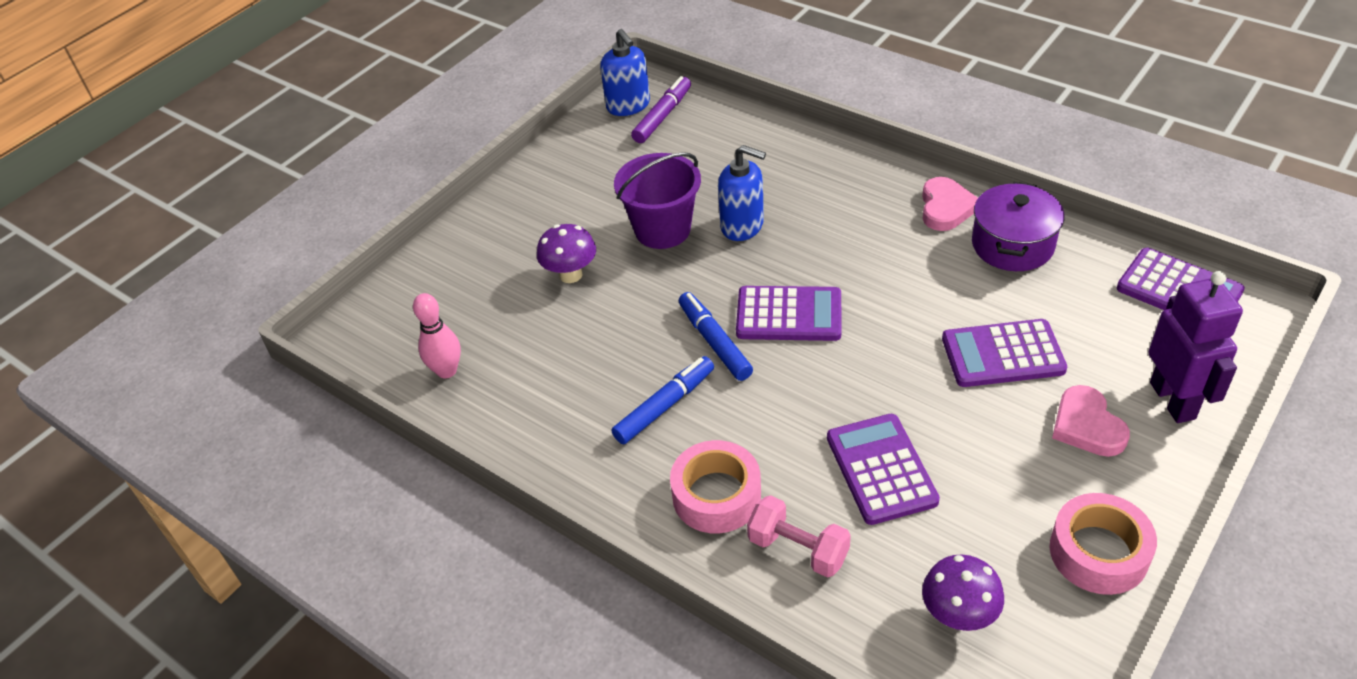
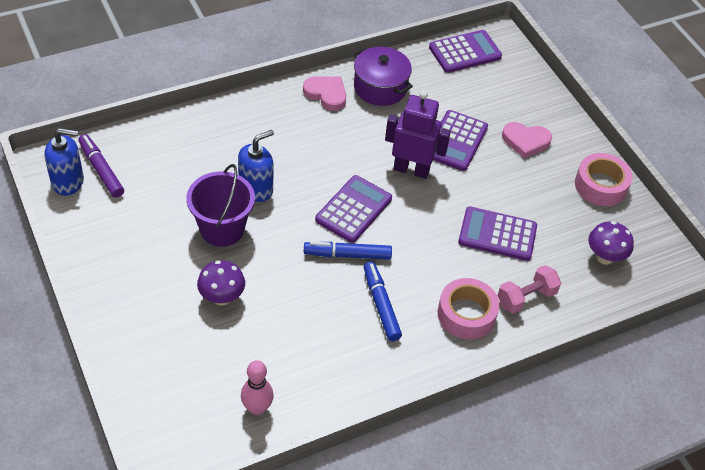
camera: 70 degrees left, 5 degrees up
(1173, 400) = (532, 102): purple robot -> purple robot (411, 169)

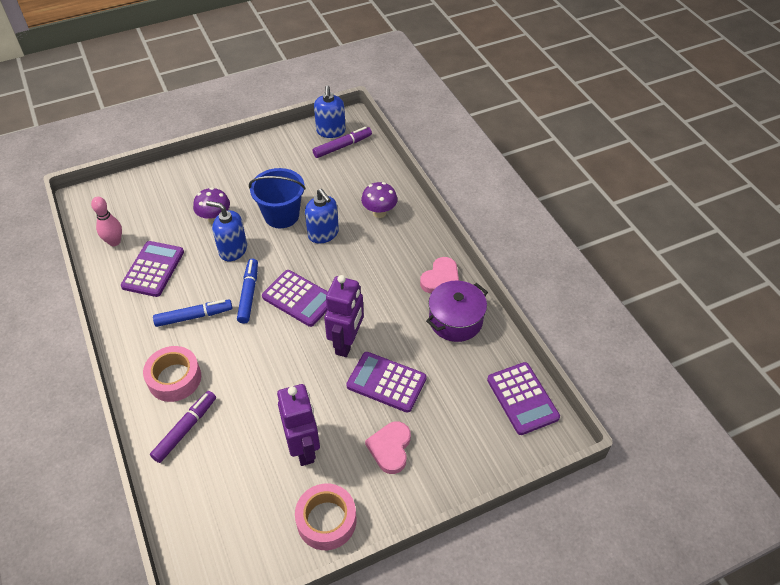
camera: 95 degrees right, 0 degrees up
(222, 229) = (281, 215): purple bucket -> blue bucket
(277, 275) = (233, 250): none -> blue soap dispenser
(497, 234) = (263, 410): purple calculator -> purple calculator (153, 269)
(526, 298) = (185, 429): pink dumbbell -> purple marker
(534, 202) = (304, 448): none -> purple robot
(604, 257) = (226, 510): purple mushroom -> purple mushroom (379, 212)

